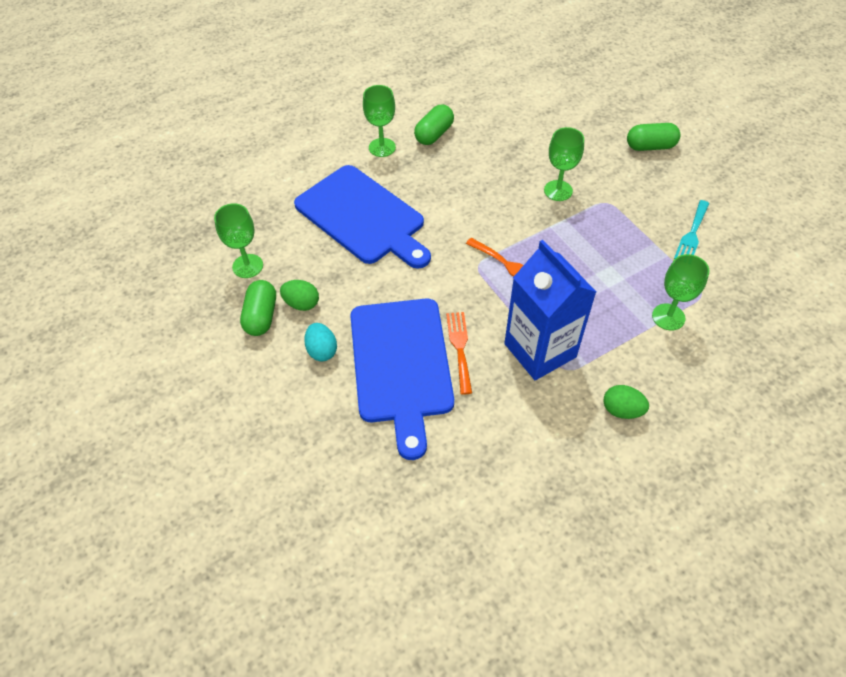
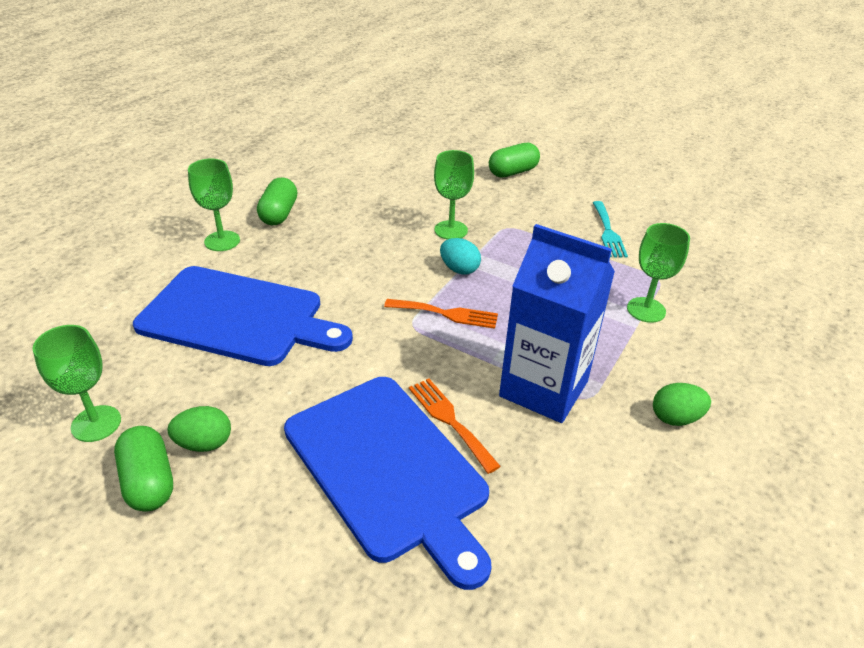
camera: 30 degrees left, 15 degrees down
(322, 350) = (266, 493): turquoise egg -> turquoise egg (459, 269)

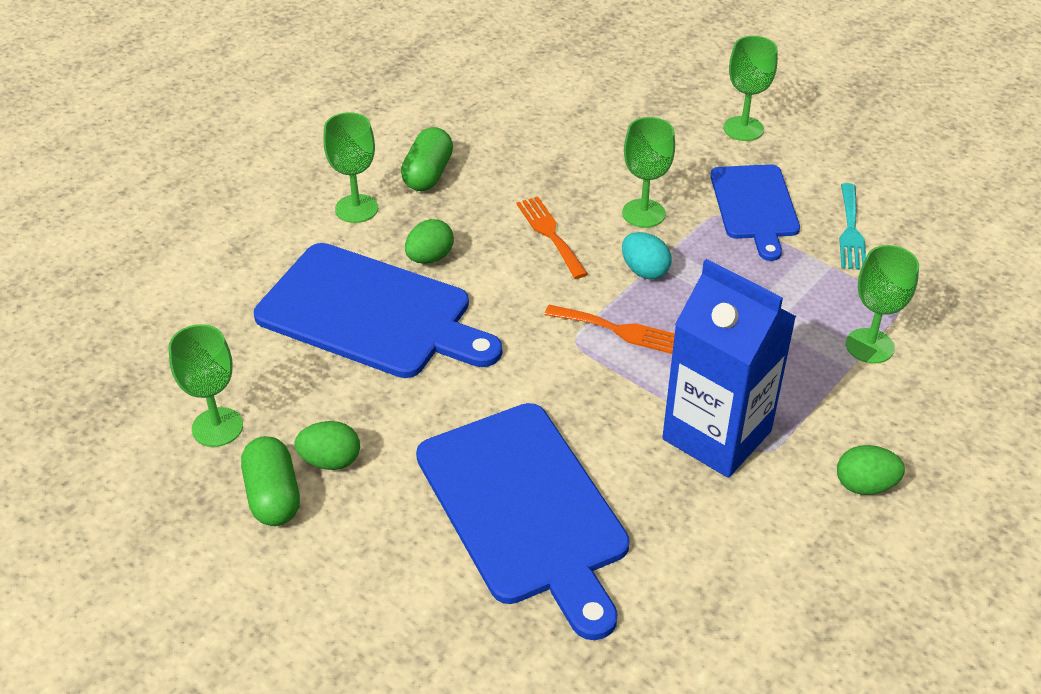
camera: 10 degrees right, 5 degrees up
(285, 272) = (430, 258): none -> green egg
(450, 420) = (600, 462): orange fork -> orange fork (550, 234)
(513, 172) = (743, 129): green capsule -> green goblet
(533, 220) = (755, 206): none -> blue cutting board

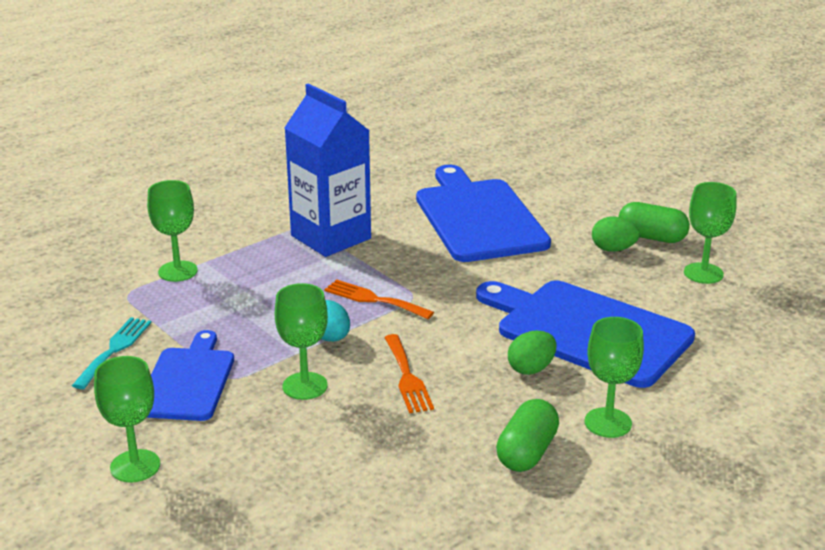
camera: 170 degrees left, 15 degrees down
(273, 496) = (651, 237): green capsule -> green capsule turned 60 degrees counterclockwise
(865, 485) = (248, 208): green egg -> none

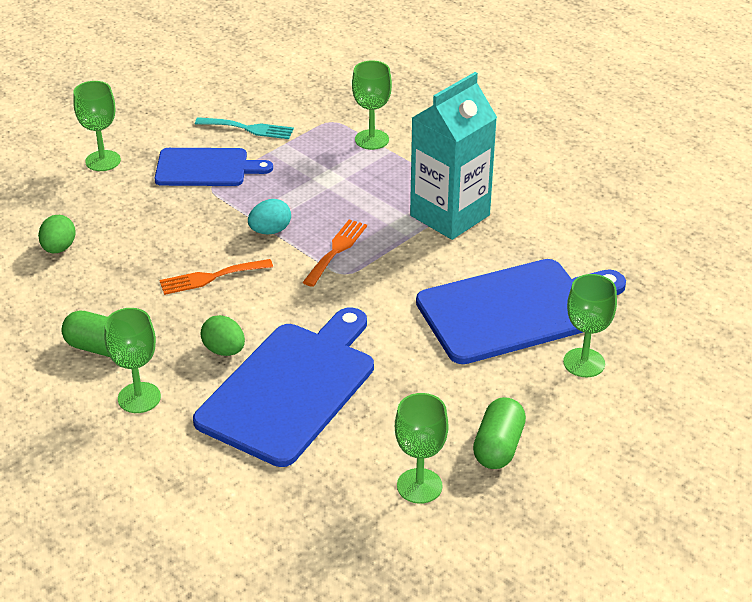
camera: 85 degrees right, 10 degrees up
(305, 386) = (198, 224): green goblet -> green goblet (584, 363)
(331, 237) = (450, 215): blue carton -> turquoise carton
(613, 249) = (462, 413): green egg -> green egg (59, 248)

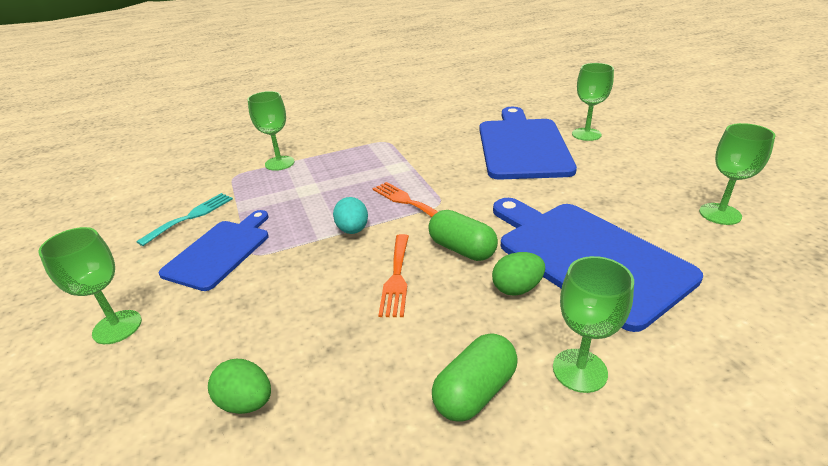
camera: 65 degrees left, 5 degrees down
(450, 215) = (401, 150): turquoise carton -> none
(498, 447) = (672, 175): green capsule -> green capsule (462, 249)

